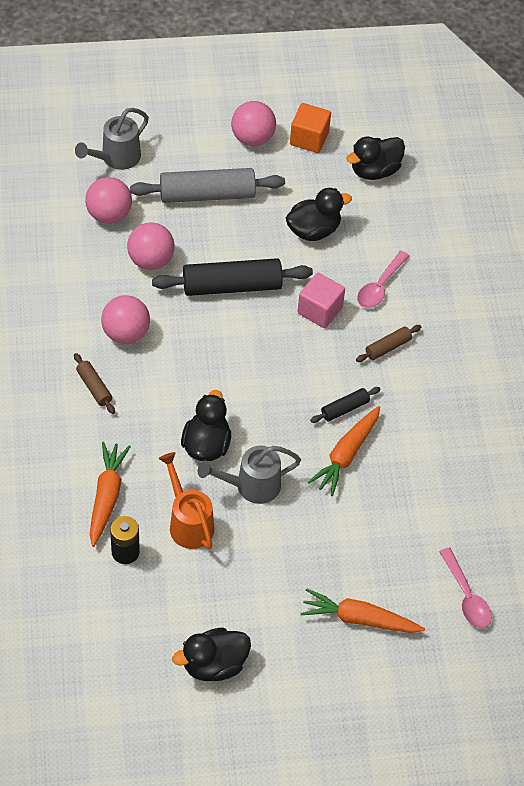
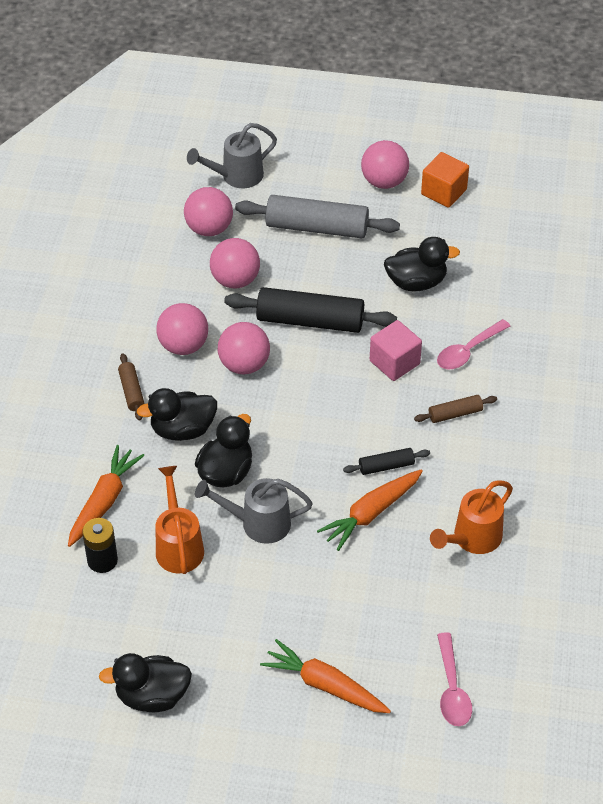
camera: 20 degrees right, 5 degrees down
(187, 340) = (244, 365): none -> pink ball
(374, 171) = (503, 235): black duck -> black duck (182, 429)
(439, 459) = (472, 539): none -> orange watering can

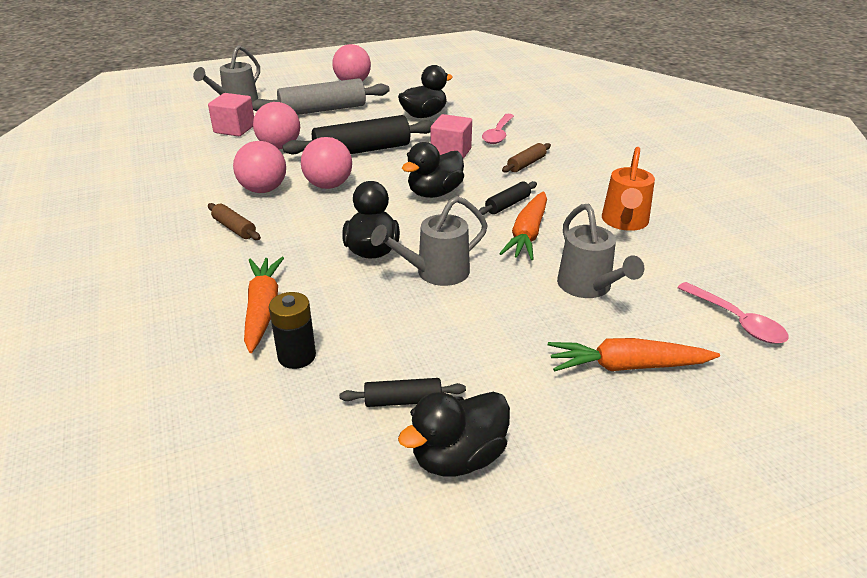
camera: 30 degrees left, 15 degrees down
(148, 635) = (403, 401): none -> black rolling pin
(178, 545) = (371, 315): orange watering can -> none
(182, 429) = (305, 237): black duck -> black duck (434, 193)
(209, 229) = (234, 129): pink ball -> pink cube
(367, 598) = (588, 287): none -> grey watering can
(443, 192) = (399, 78): orange cube -> none

